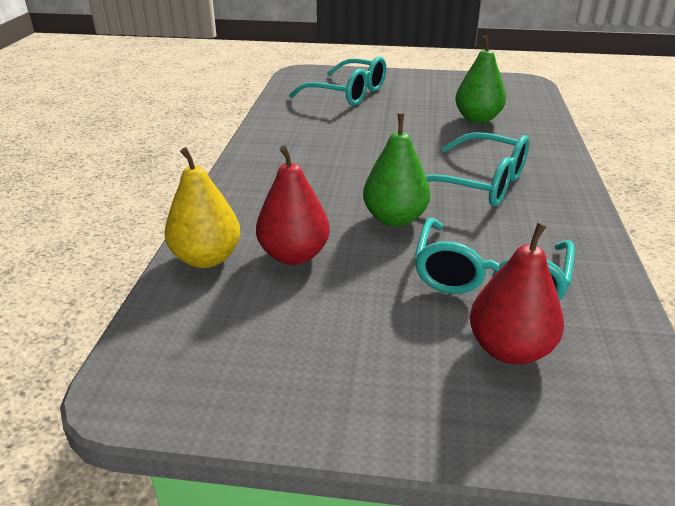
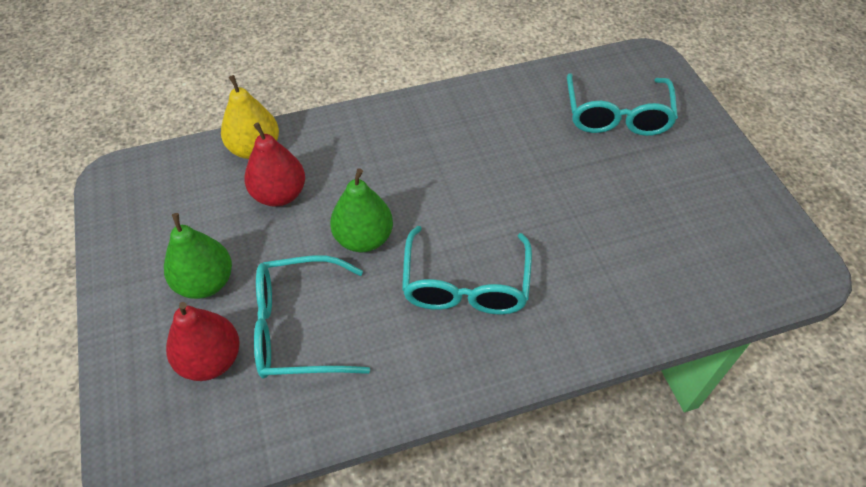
camera: 65 degrees right, 20 degrees up
(477, 119) = (632, 246): green pear -> green pear (205, 282)

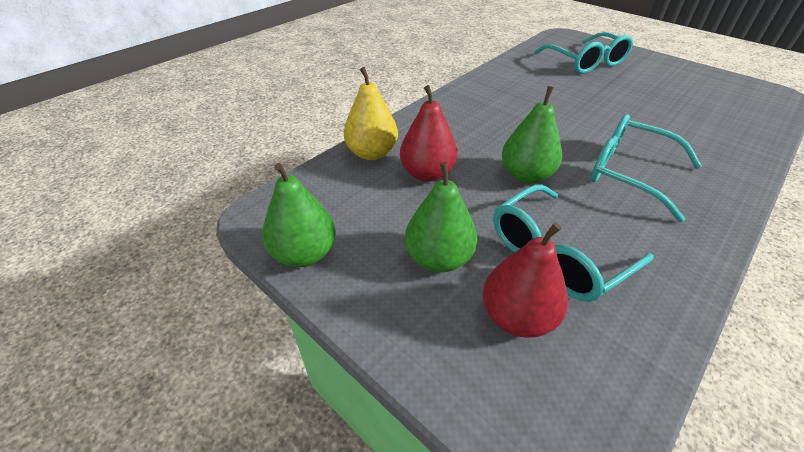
camera: 30 degrees left, 10 degrees down
(117, 228) = (304, 254): none -> green pear
(465, 284) = (629, 173): turquoise glasses -> turquoise glasses turned 150 degrees clockwise

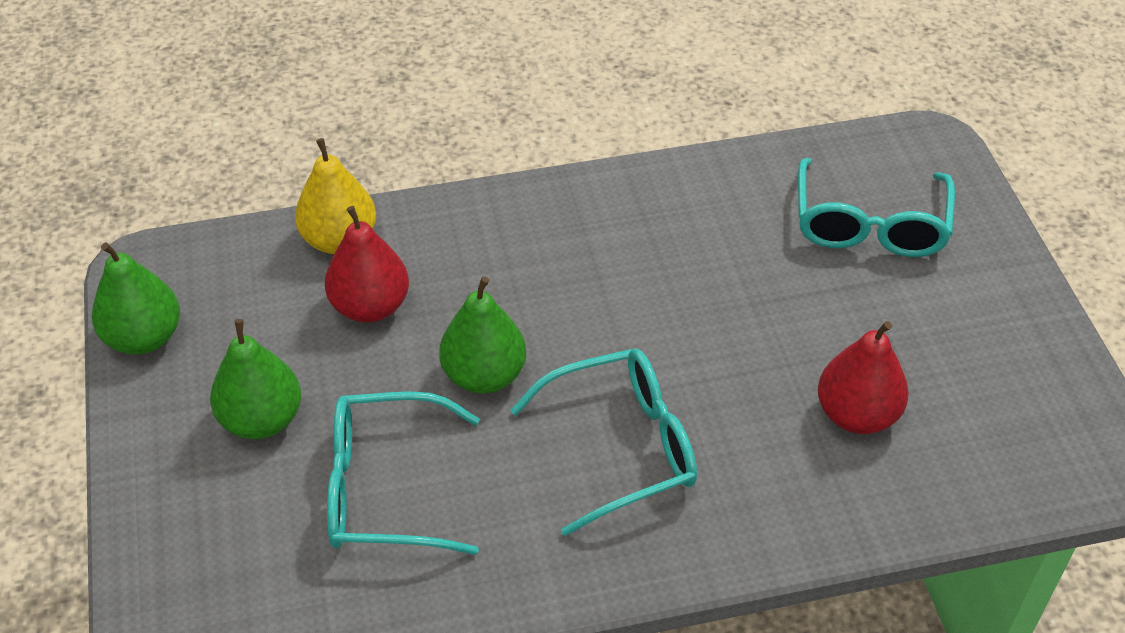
camera: 35 degrees right, 5 degrees up
(517, 317) = (264, 521): red pear -> red pear (856, 415)
(629, 173) = (621, 447): turquoise glasses -> turquoise glasses turned 90 degrees clockwise

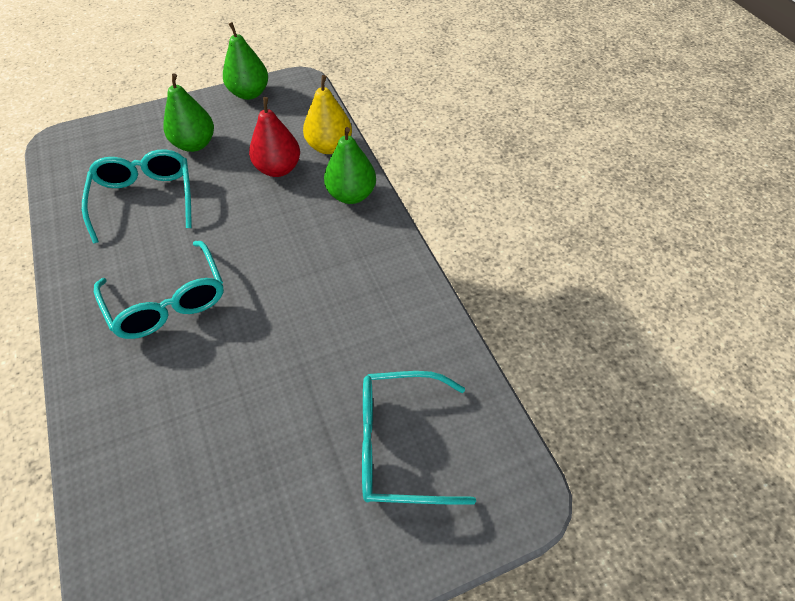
camera: 80 degrees right, 5 degrees up
(484, 375) = (227, 227): green pear -> green pear (351, 195)
(856, 415) = (192, 444): red pear -> none

